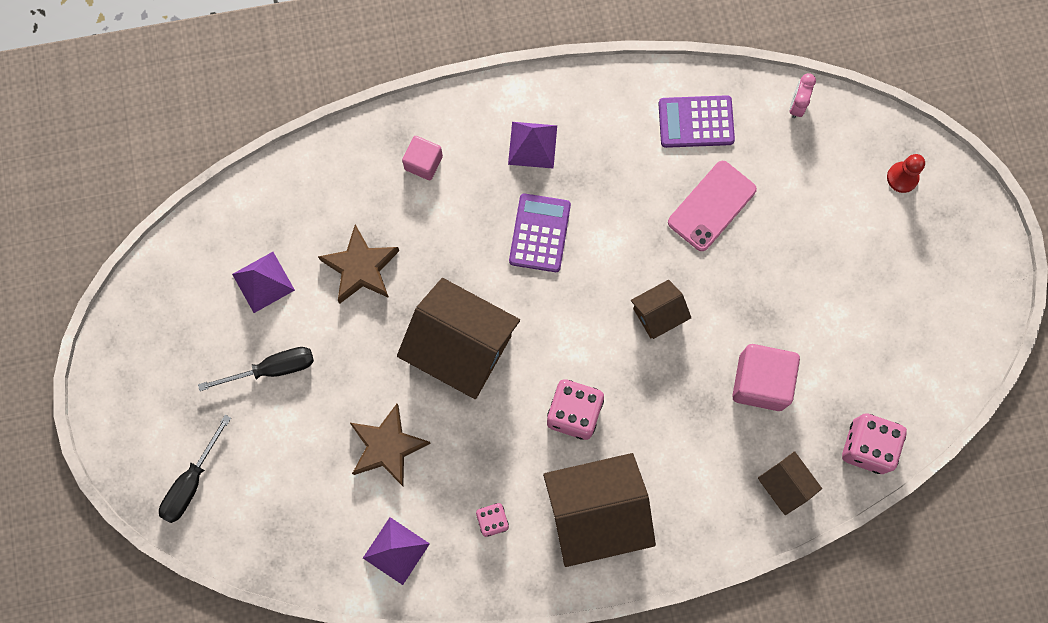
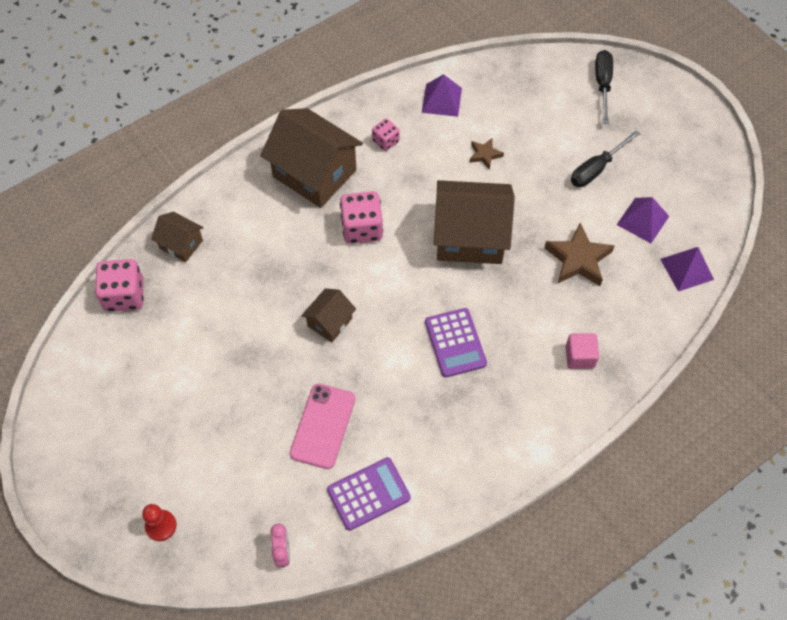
camera: 155 degrees right, 15 degrees down
(387, 447) = (485, 155): brown star -> brown star, size x0.54
(532, 145) = (499, 411): purple pyramid -> purple pyramid (686, 269)
(596, 513) = (314, 173): brown house -> brown house turned 75 degrees clockwise
(761, 382) = (226, 307): pink cube -> none

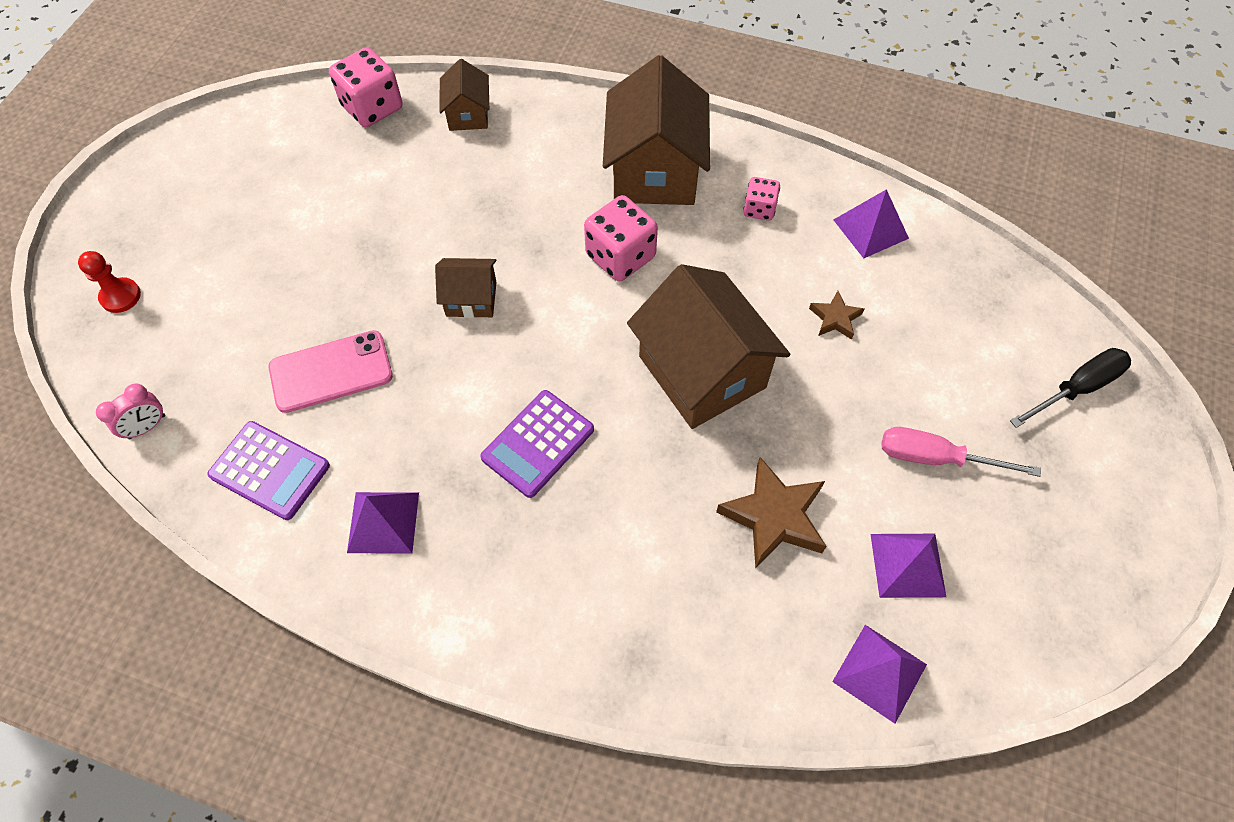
camera: 55 degrees right, 0 degrees up
(448, 449) = (383, 522): none -> purple pyramid
(579, 357) = (625, 605): pink cube -> none
(596, 169) = (935, 458): black screwdriver -> pink screwdriver

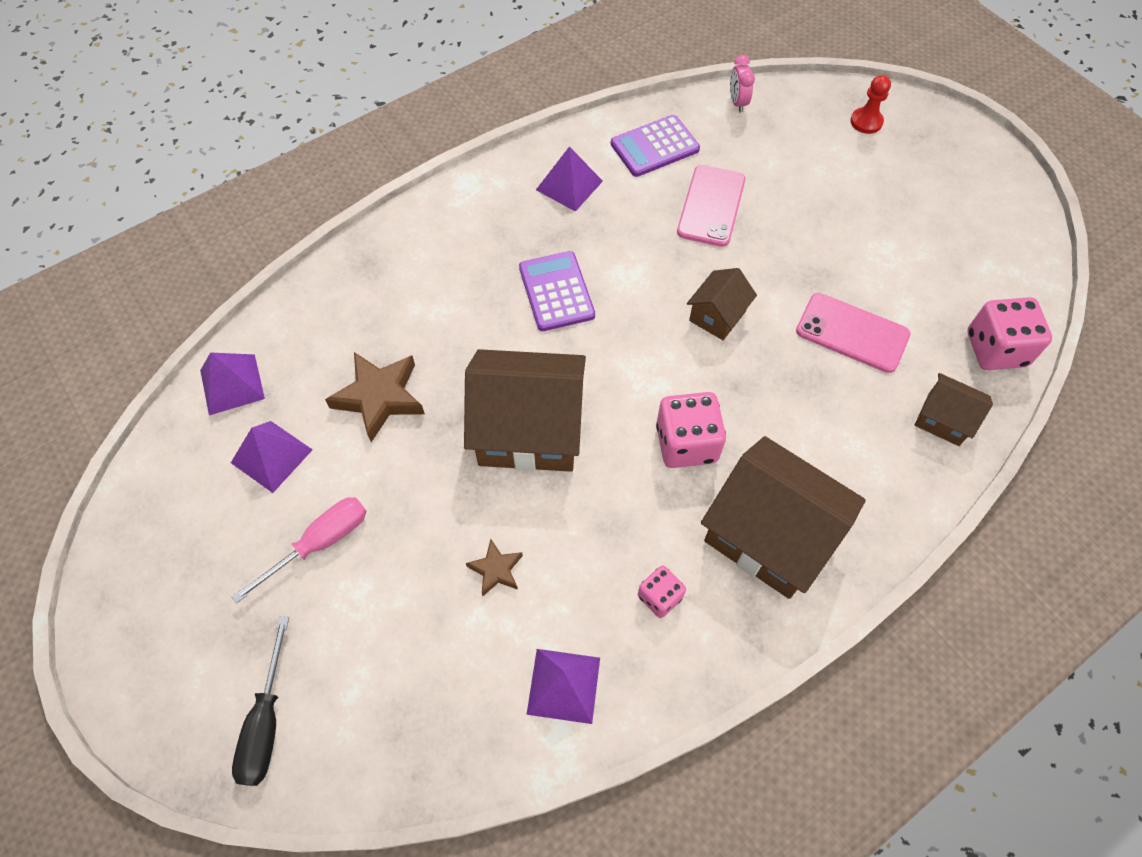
camera: 125 degrees right, 0 degrees up
(421, 199) = (852, 333): none -> pink phone

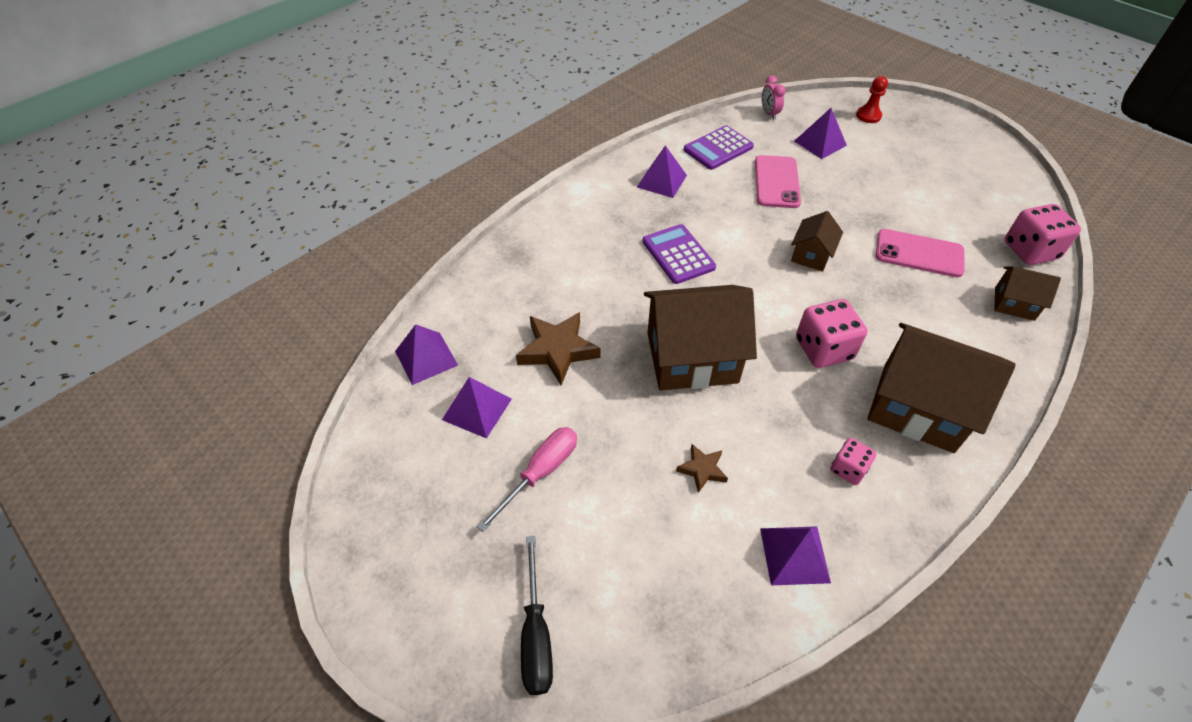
camera: 10 degrees left, 10 degrees down
(787, 155) = (820, 143): none -> purple pyramid

